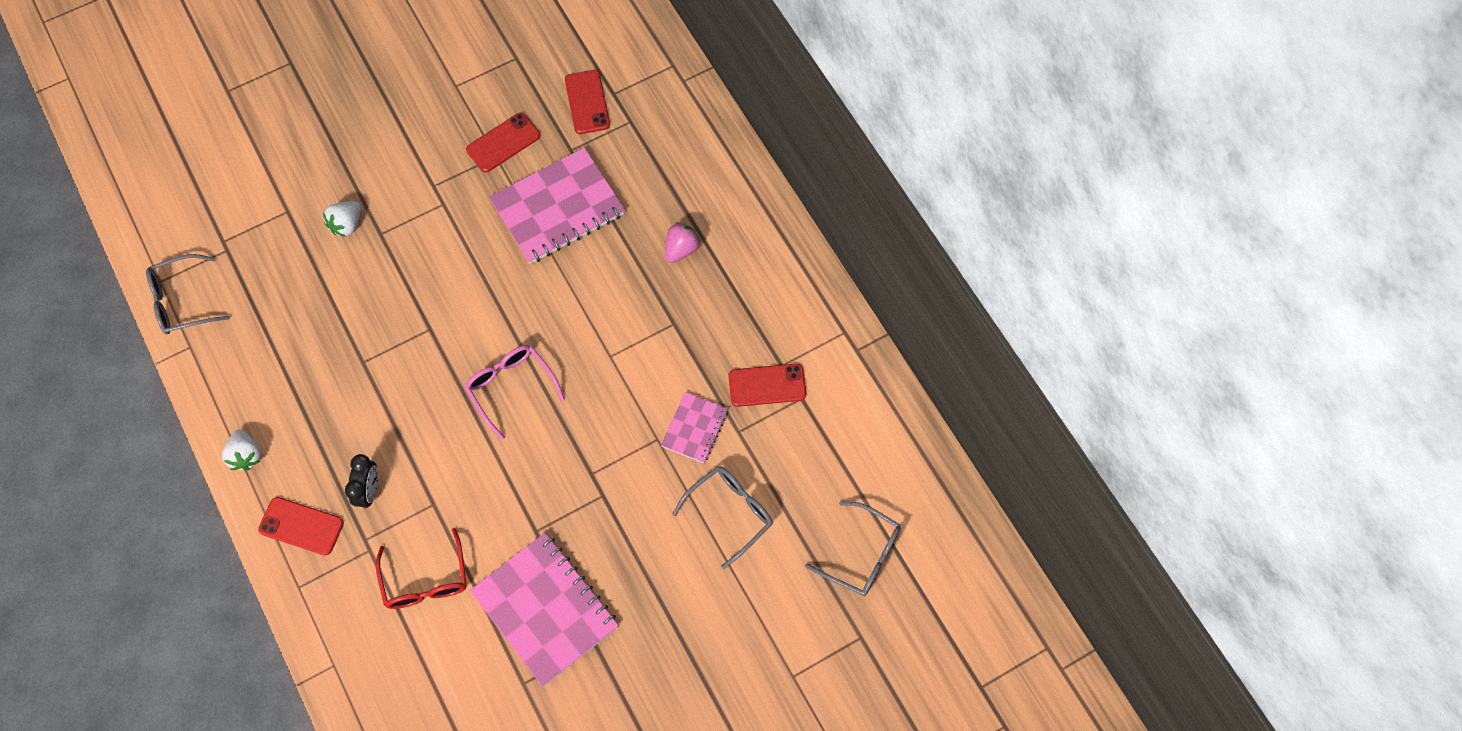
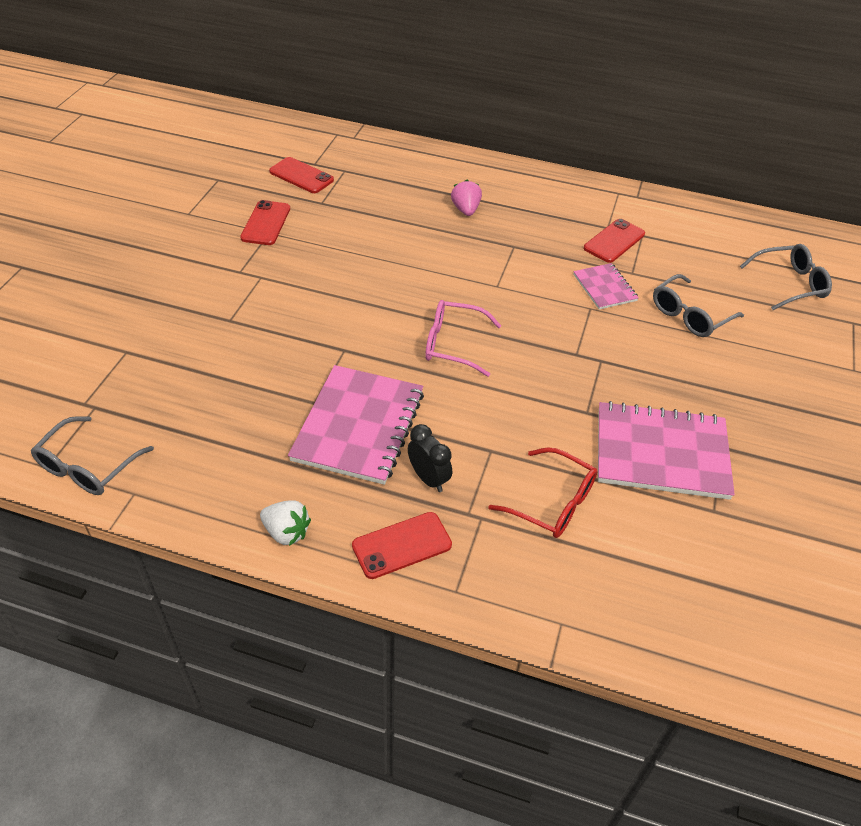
camera: 45 degrees left, 20 degrees down
(347, 224) = (193, 330): white strawberry -> none
(558, 208) = (353, 234): pink notebook -> pink notebook (358, 426)
(730, 513) = (690, 315): grey glasses -> grey glasses turned 135 degrees counterclockwise

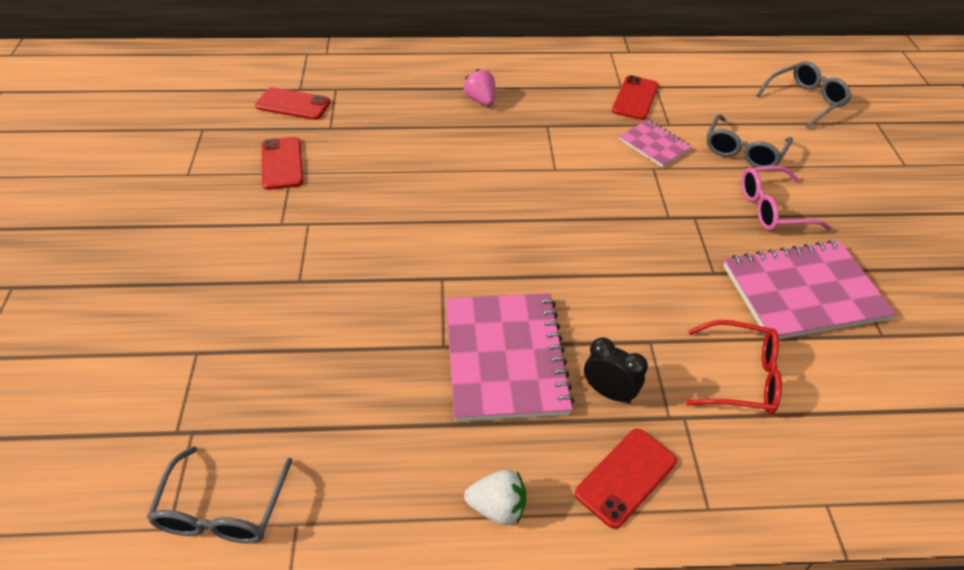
camera: 20 degrees left, 0 degrees up
(453, 344) = (549, 240): pink glasses -> pink glasses (773, 209)

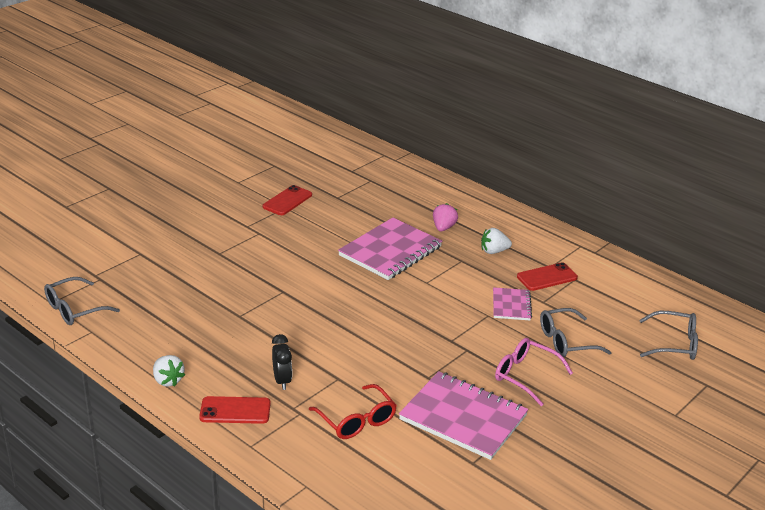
camera: 45 degrees right, 15 degrees down
(293, 104) = (336, 176): red phone -> none
(505, 358) = (258, 338): pink notebook -> pink notebook (390, 251)
(558, 99) = (494, 251): none -> white strawberry

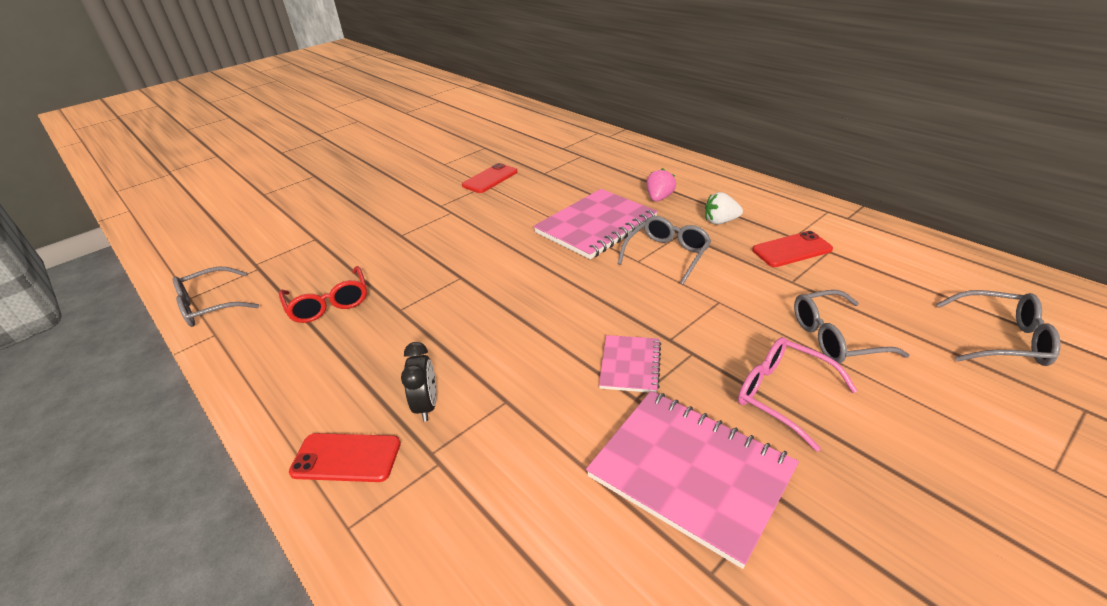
camera: 10 degrees right, 5 degrees up
(168, 380) = (274, 405): white strawberry -> none
(356, 420) = (521, 477): red glasses -> red glasses (329, 303)
(450, 278) = (667, 255): none -> grey glasses
(511, 305) = (749, 287): pink notebook -> pink notebook (630, 365)

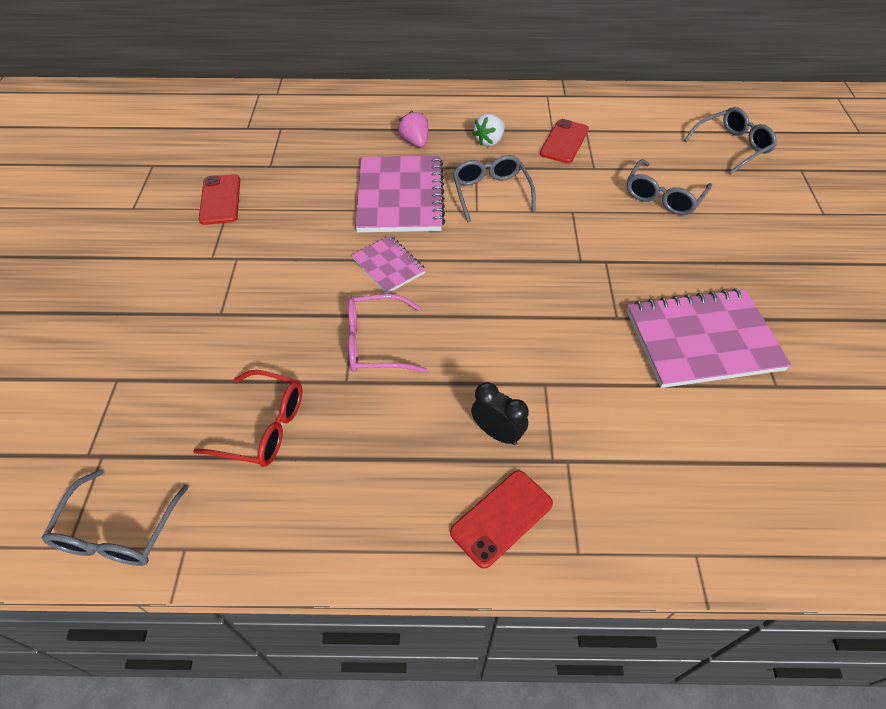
camera: 50 degrees left, 15 degrees up
(630, 365) = (583, 297): pink notebook -> pink notebook (388, 266)
(783, 395) = (684, 255): pink glasses -> pink glasses (376, 343)

